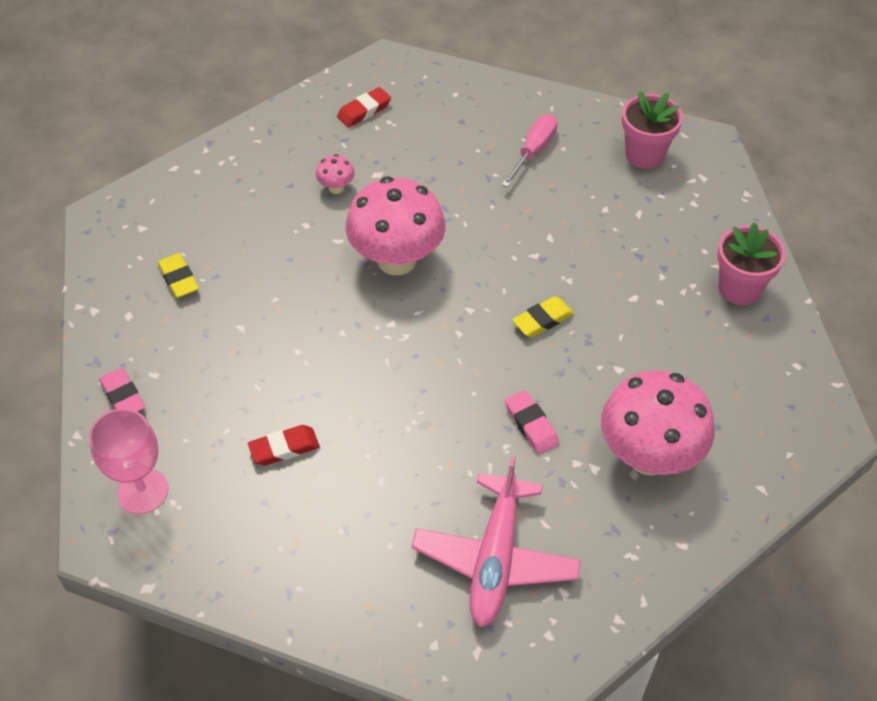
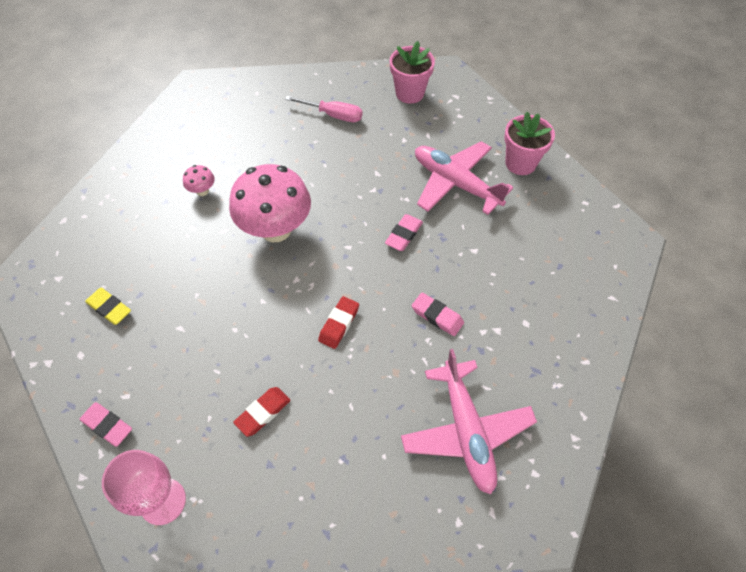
camera: 25 degrees left, 5 degrees up
(364, 111) = (195, 126): red eraser -> red eraser (339, 324)
(534, 151) = (333, 115): pink screwdriver -> pink screwdriver turned 105 degrees clockwise
(542, 320) = (404, 235): yellow eraser -> pink eraser
(641, 283) = (455, 183): none -> pink plane
(649, 456) = (528, 305): pink mushroom -> none

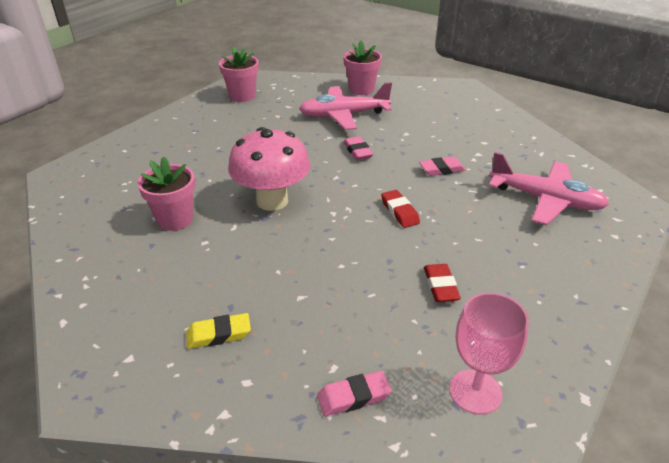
camera: 50 degrees left, 20 degrees down
(202, 191) = (175, 219): pink mushroom -> pink flower pot
(333, 115) = (208, 130): pink screwdriver -> none

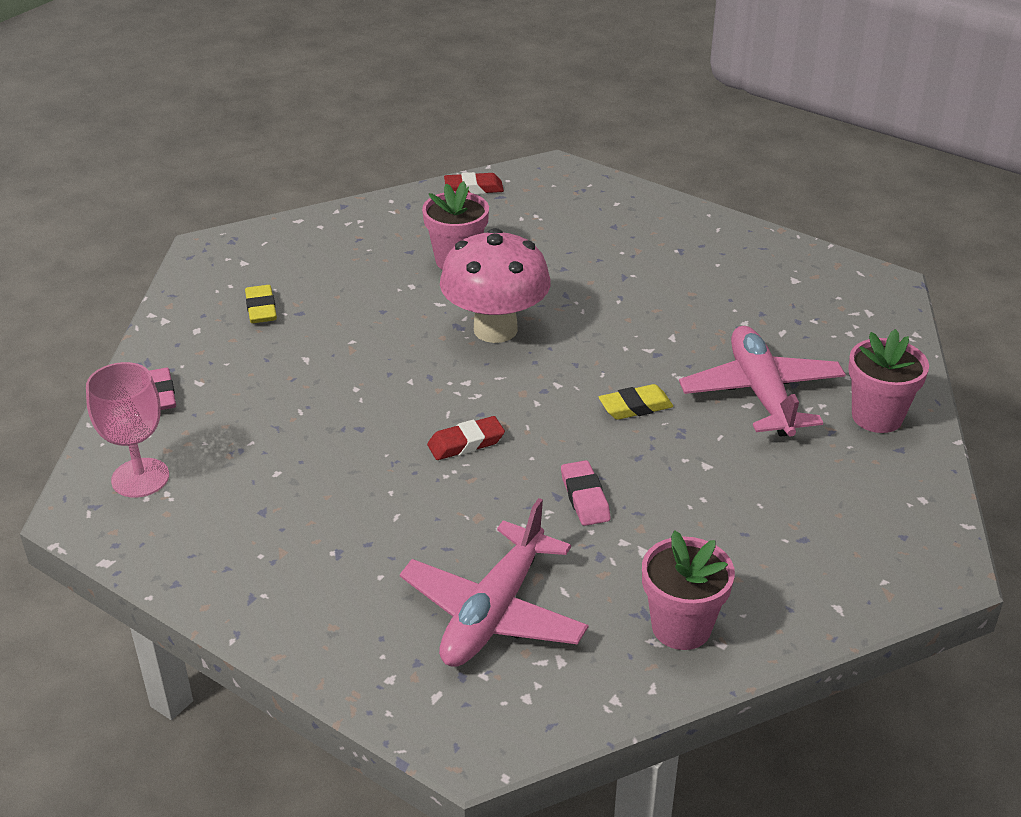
camera: 90 degrees right, 0 degrees up
(242, 96) = (808, 283): pink flower pot -> pink flower pot (681, 627)
(357, 151) = (635, 407): pink eraser -> yellow eraser
(440, 286) = (304, 468): red eraser -> red eraser (473, 188)

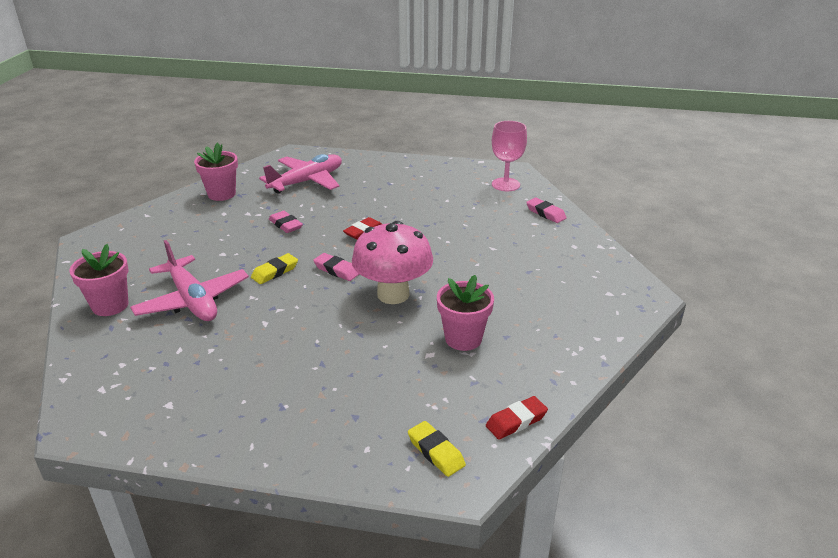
camera: 155 degrees right, 5 degrees down
(261, 309) = (554, 267): yellow eraser -> yellow eraser (436, 452)
(494, 612) = (307, 181): pink plane -> pink plane turned 45 degrees clockwise
(547, 385) = (336, 270): none -> pink eraser

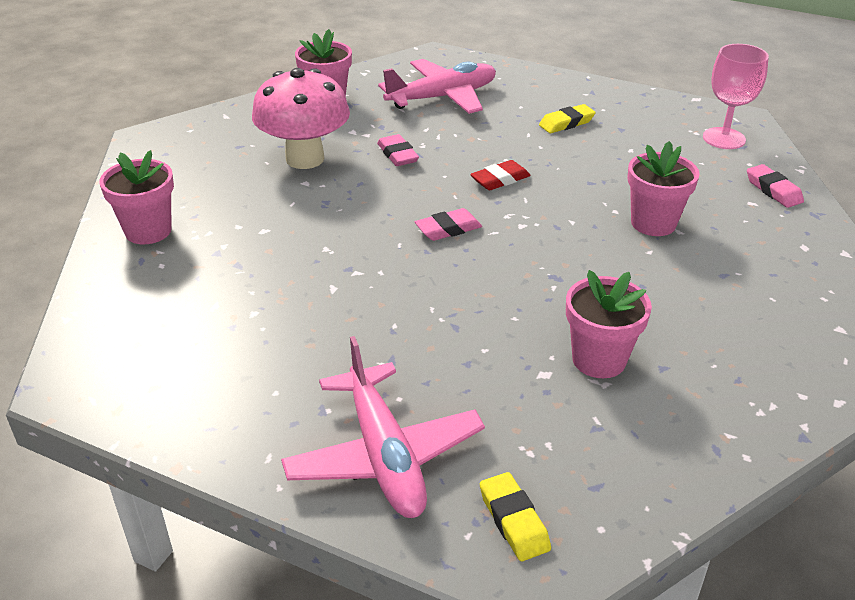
camera: 15 degrees right, 5 degrees up
(192, 300) = (250, 241): pink plane -> pink plane (384, 455)
(275, 272) = (365, 219): yellow eraser -> yellow eraser (566, 123)
(336, 270) = (448, 229): pink eraser -> pink eraser turned 75 degrees counterclockwise
(393, 294) = (516, 277): pink mushroom -> pink mushroom (305, 159)
(475, 245) = (653, 223): none -> pink flower pot
(516, 421) = (643, 499): red eraser -> none

